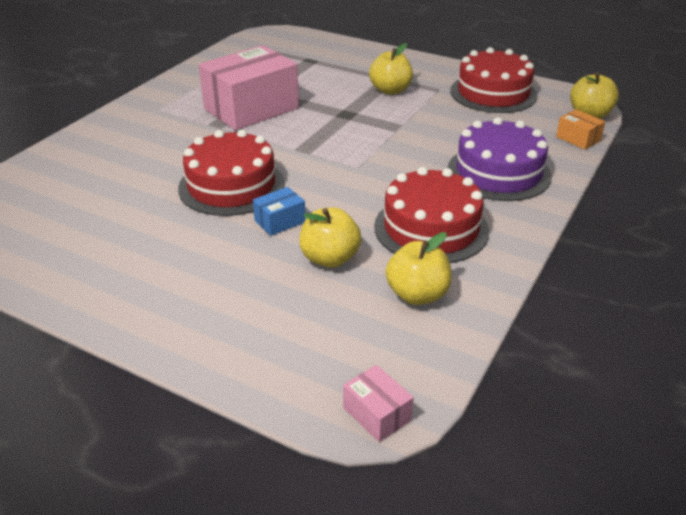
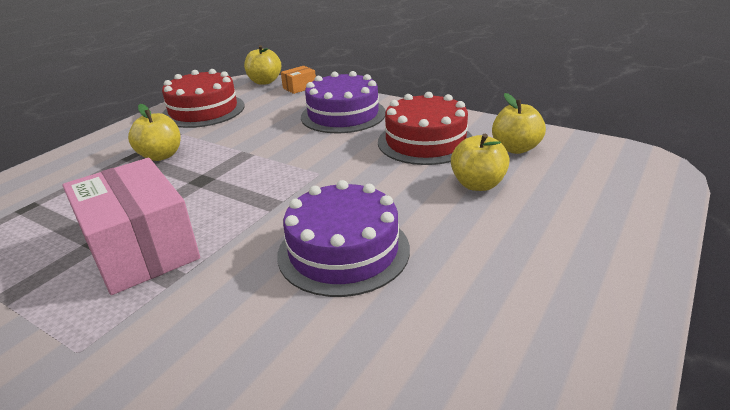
camera: 85 degrees left, 5 degrees down
(231, 185) = (343, 251): red cake -> purple cake
(280, 221) = (419, 213): blue box -> none
(377, 414) = (653, 164): pink box -> none

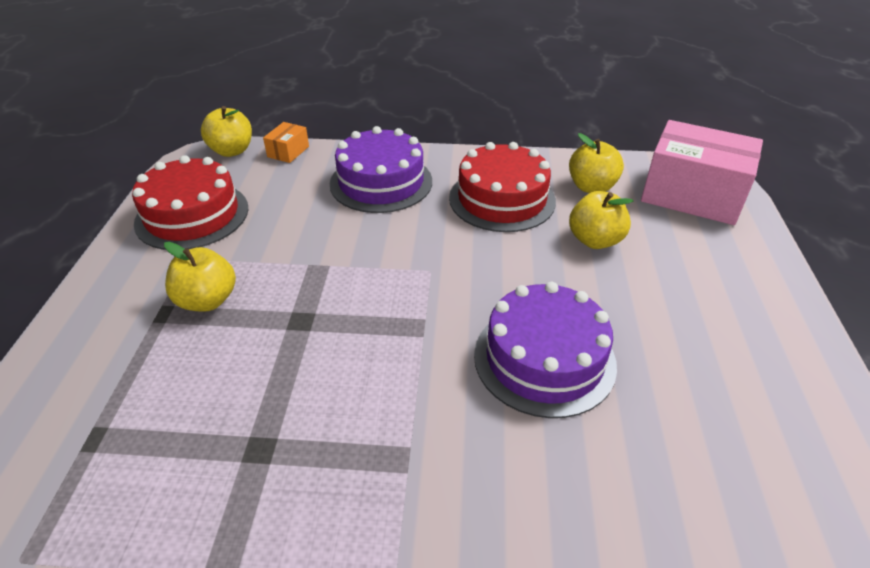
camera: 30 degrees left, 10 degrees up
(141, 249) = (326, 438): pink box -> pink box (692, 195)

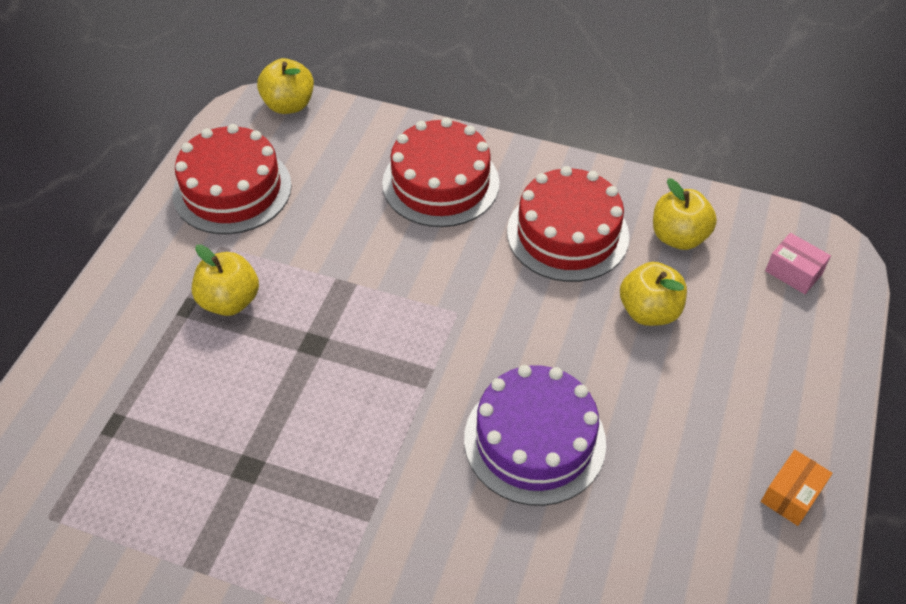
camera: 15 degrees right, 10 degrees up
(288, 151) = (350, 117): orange box -> orange box (791, 495)
(381, 182) = (440, 183): purple cake -> red cake
(692, 195) = (793, 272): pink box -> pink box, size x0.43

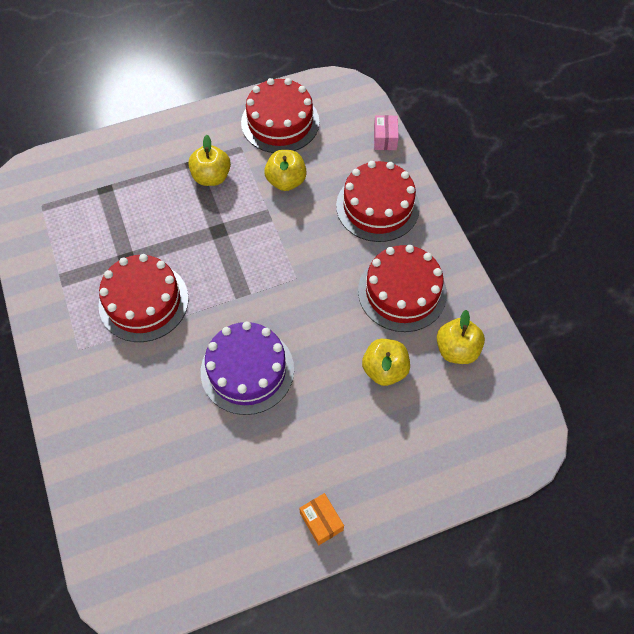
camera: 50 degrees right, 10 degrees up
(289, 105) = (361, 99): yellow apple -> yellow apple (286, 181)
(331, 489) = (143, 301): none -> red cake
(791, 495) = (321, 521): orange box -> orange box turned 60 degrees clockwise
(793, 272) = (490, 429): pink box -> pink box (385, 138)

